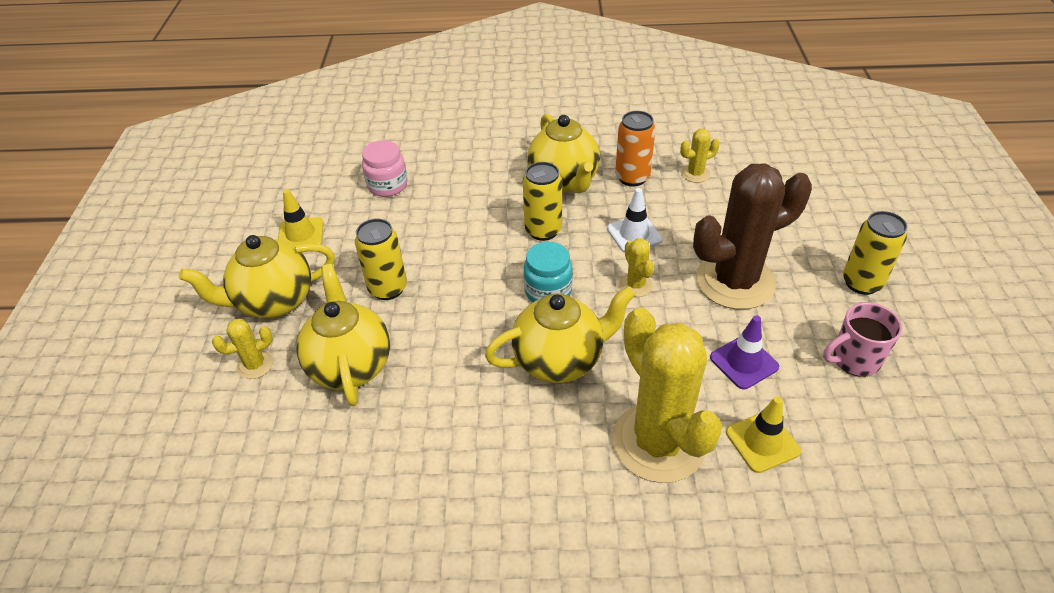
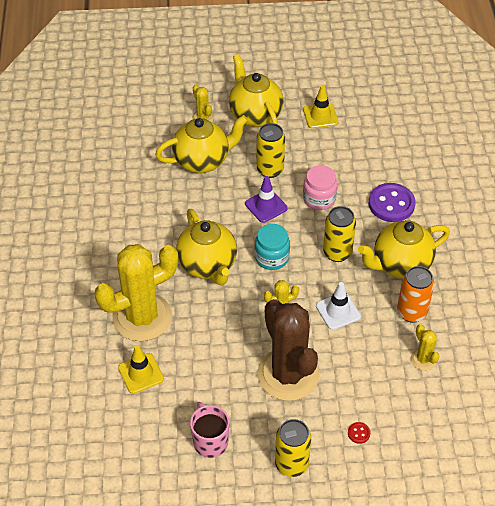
camera: 85 degrees right, 5 degrees up
(387, 185) = (381, 154): pink jar -> pink jar (319, 199)
(470, 182) = (391, 204): none -> purple button
(744, 362) = (207, 371): purple traffic cone -> purple traffic cone (266, 206)
(803, 226) = (359, 433): none -> red button

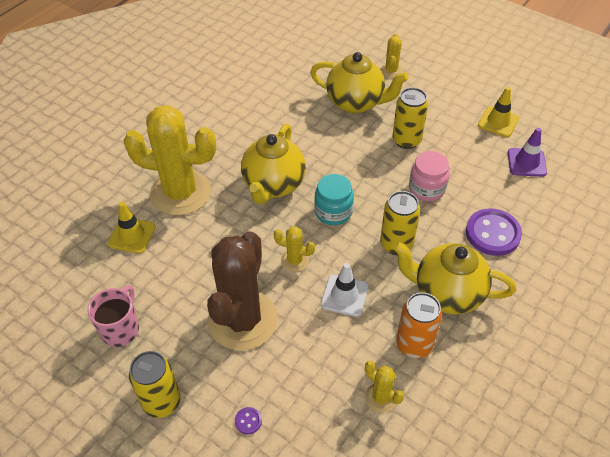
camera: 40 degrees right, 0 degrees up
(255, 115) = (438, 91): yellow teapot -> none
(266, 206) = (372, 167): purple traffic cone -> purple traffic cone (526, 162)
(359, 433) = (248, 421): red button -> purple button
(423, 359) = (381, 398): yellow cactus -> yellow cactus turned 60 degrees counterclockwise

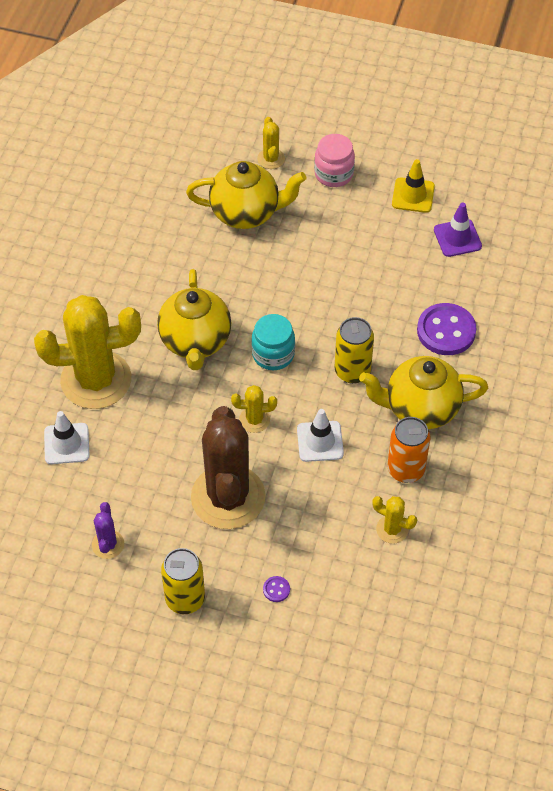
camera: 20 degrees left, 5 degrees up
(121, 329) = (108, 544): pink mug -> purple cactus
(132, 235) = (66, 444): yellow traffic cone -> white traffic cone
(406, 140) = (320, 246): yellow can -> none
(426, 189) = (362, 299): pink jar -> pink jar (334, 174)

